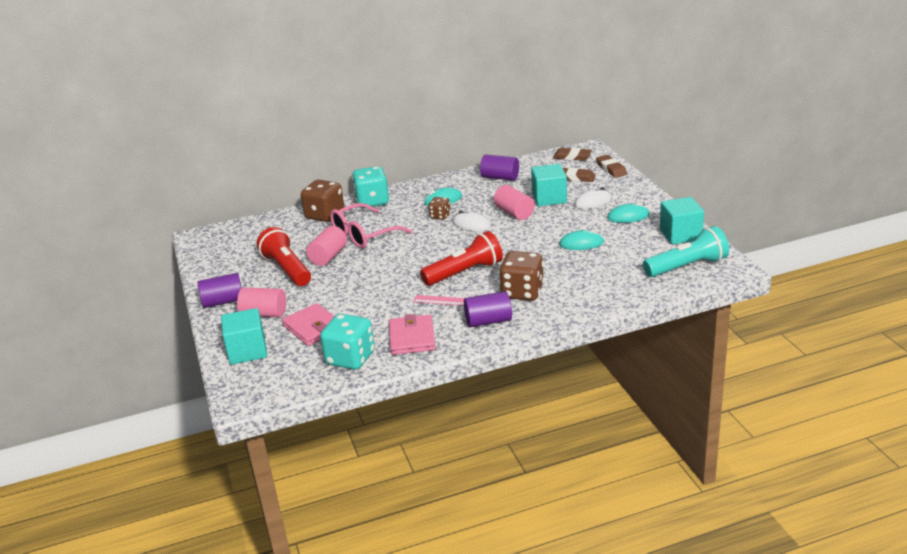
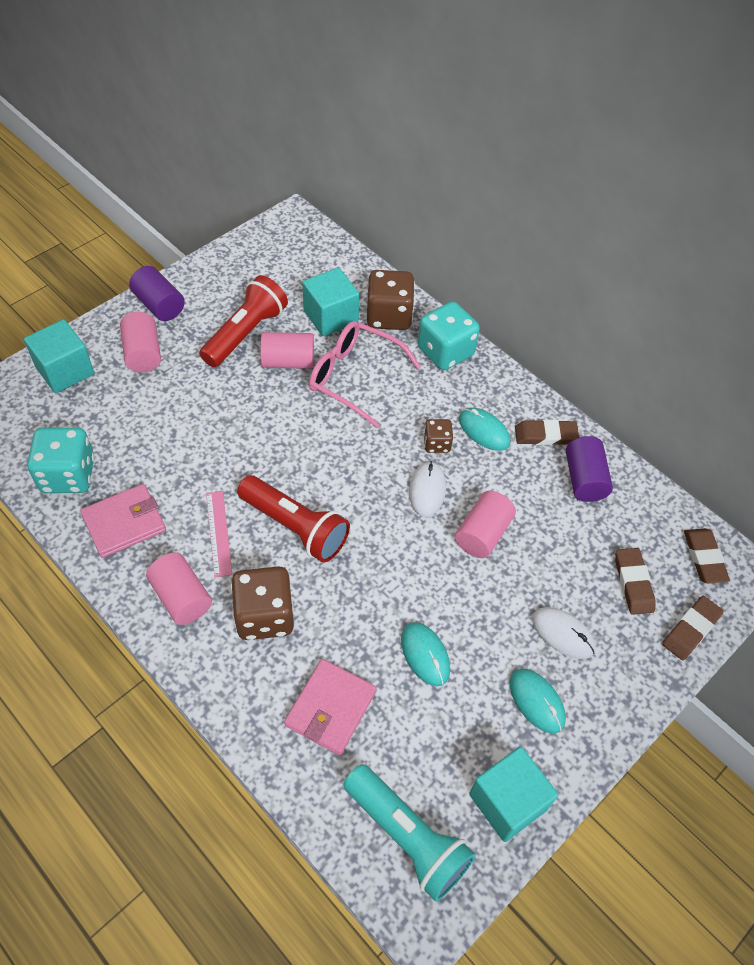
camera: 60 degrees right, 25 degrees up
(313, 327) = (125, 412): pink wallet -> pink wallet (330, 708)
(461, 182) = (545, 435): none -> brown eraser
(488, 321) = (181, 597): purple cylinder -> pink cylinder
(549, 198) = (548, 567): turquoise cube -> turquoise cube (331, 316)

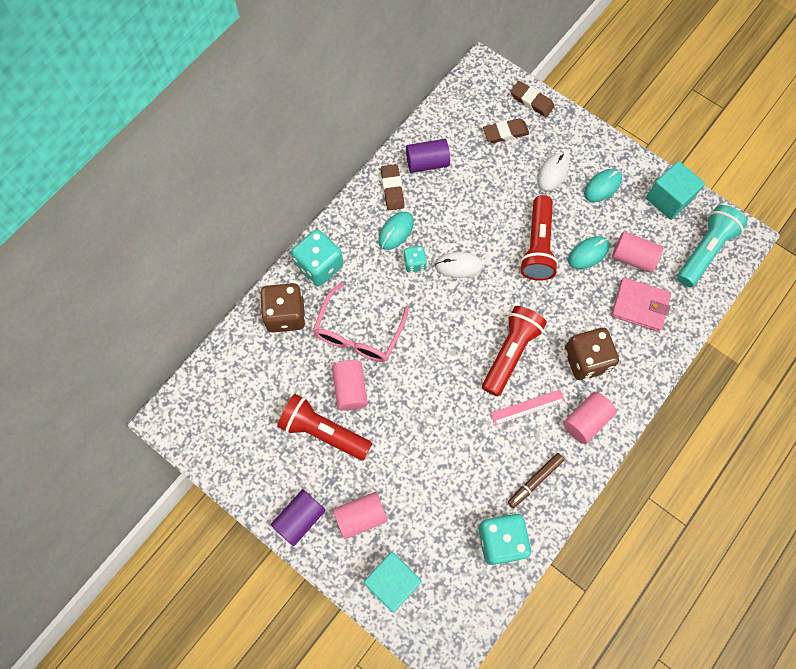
camera: 95 degrees left, 15 degrees up
(124, 523) = (535, 481): pink wallet -> brown marker
(331, 316) = (293, 363): turquoise cube -> none
(437, 444) = (414, 263): brown dice -> turquoise dice
(444, 589) = (537, 246): none -> red flashlight
(482, 534) = (488, 225): pink cylinder -> pink cylinder (633, 257)
(704, 558) = (476, 91): brown eraser -> none

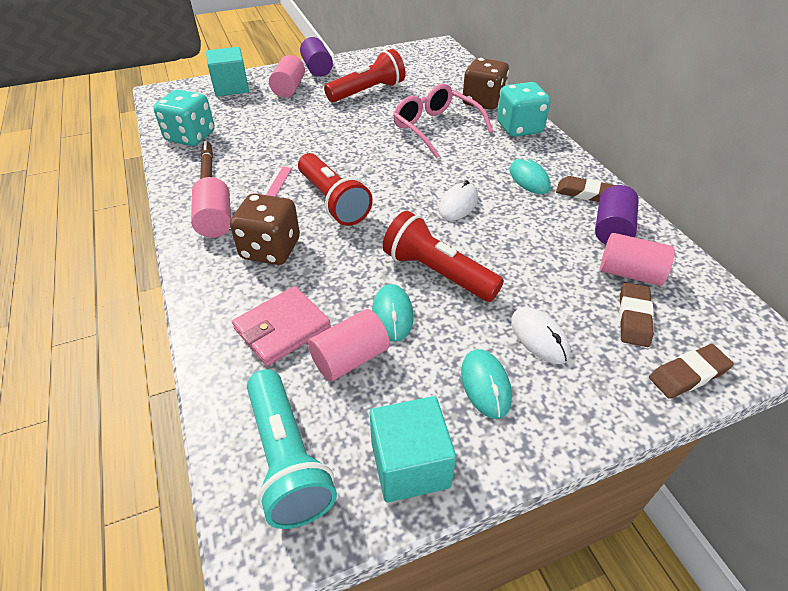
camera: 120 degrees right, 25 degrees down
(350, 389) = (389, 111): pink cylinder -> pink cylinder (629, 273)
(414, 263) = (482, 178): turquoise dice -> none

